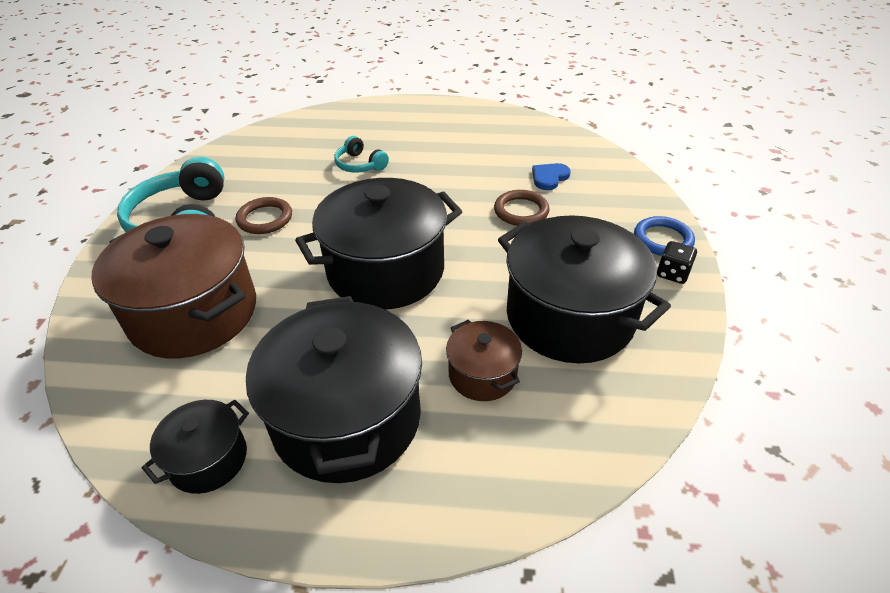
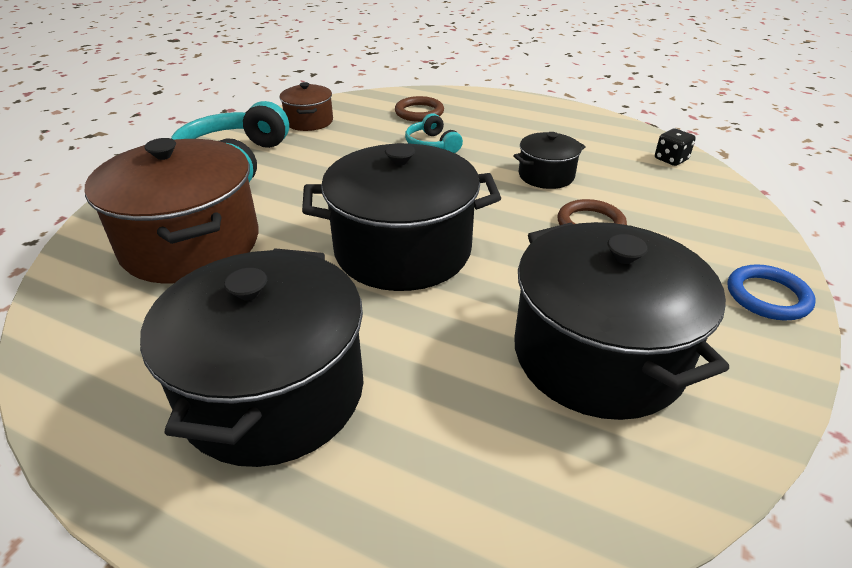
camera: 20 degrees right, 5 degrees down
(208, 459) = (112, 390): black pot -> black pot (546, 176)
(265, 219) = (309, 174): brown ring -> brown ring (419, 112)
(482, 374) = (454, 391): brown pot -> brown pot (309, 121)
(549, 177) = (642, 197): blue heart -> none
(672, 273) = (766, 340): black dice -> black dice (671, 159)

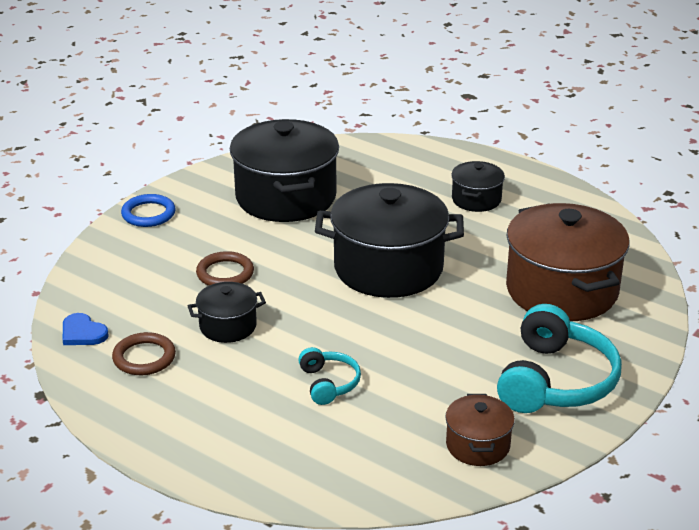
camera: 170 degrees left, 5 degrees down
(274, 392) = (476, 199): black pot -> black pot, size x0.49
(419, 112) = (327, 448): brown ring -> brown ring (144, 357)
(671, 159) = (83, 333): black dice -> blue heart

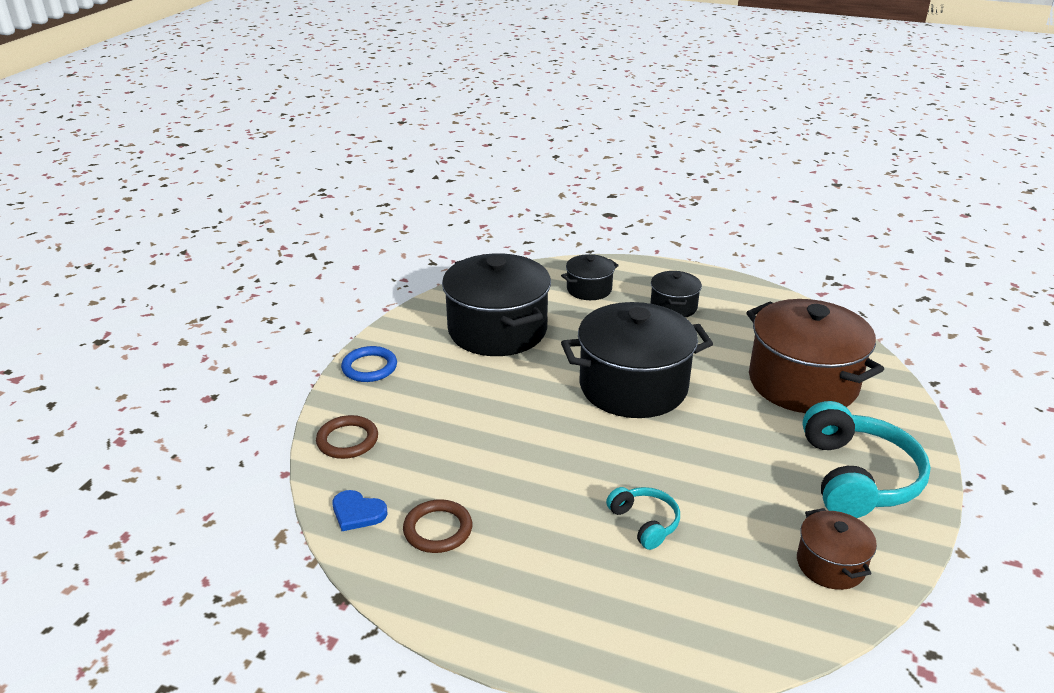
camera: 15 degrees left, 0 degrees up
(225, 273) = (477, 418): brown ring -> brown ring (347, 440)
(228, 326) = (509, 476): black pot -> black pot (589, 289)

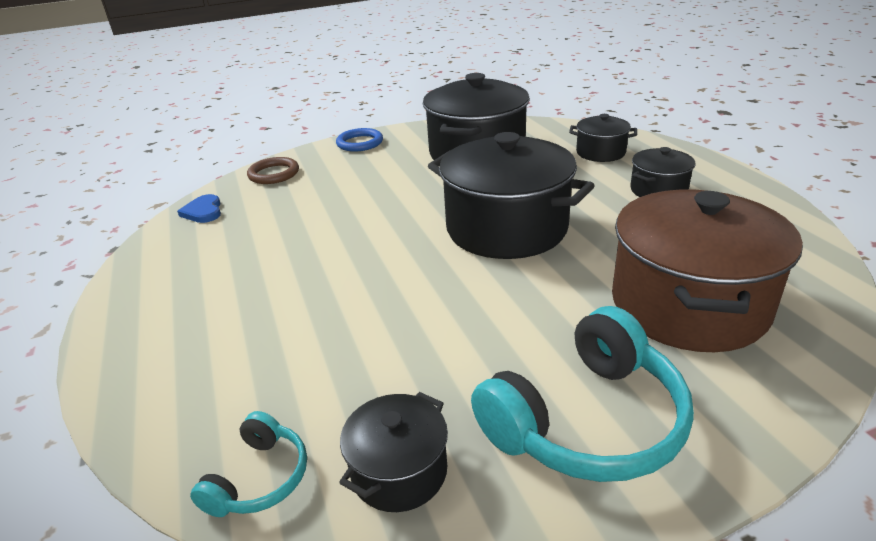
camera: 50 degrees right, 0 degrees up
(438, 529) = (215, 243): brown ring -> none
(645, 522) = (326, 321): turquoise headphones -> turquoise headphones (260, 478)
(830, 565) = (399, 471): brown pot -> black pot

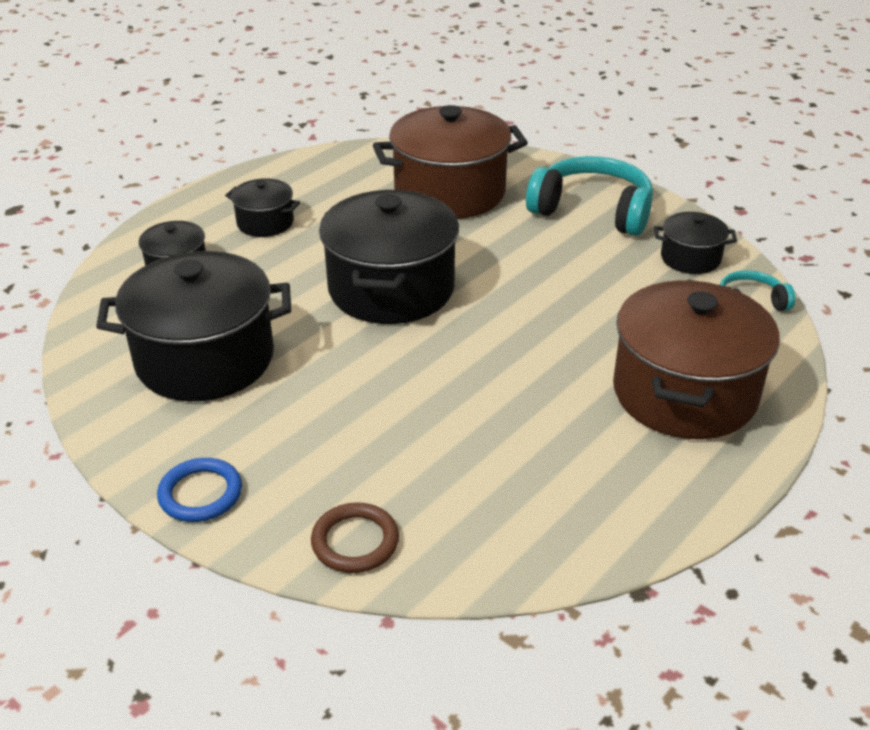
camera: 120 degrees left, 5 degrees up
(203, 211) = (504, 552): blue heart -> none
(210, 340) = (684, 393): none -> brown pot

